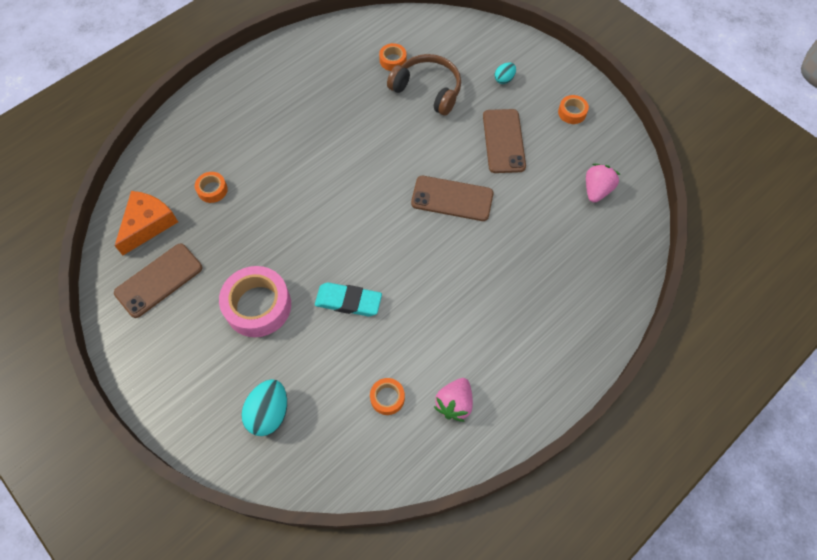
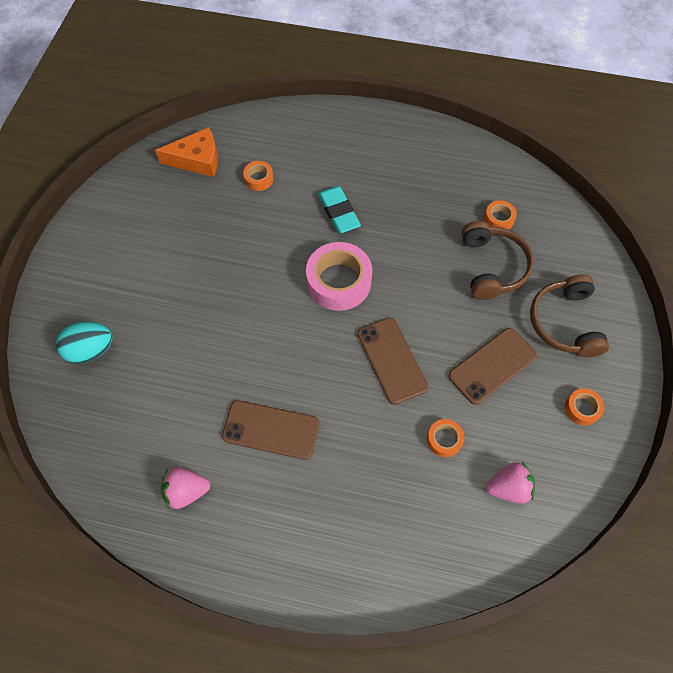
camera: 55 degrees right, 0 degrees up
(159, 280) = (155, 200): brown phone -> brown phone (271, 429)
(258, 306) = (178, 280): pink tape -> pink tape (339, 282)
(348, 301) = (227, 343): turquoise eraser -> turquoise eraser (338, 212)
(387, 398) = (158, 431): orange tape -> orange tape (444, 439)
(504, 79) = (564, 322): turquoise egg -> brown headphones

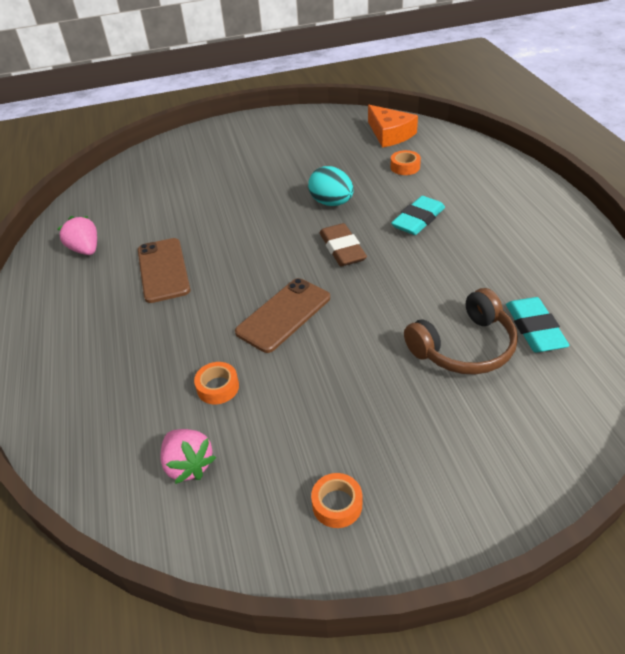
camera: 65 degrees right, 20 degrees down
(91, 350) = (180, 162): turquoise egg -> turquoise egg (331, 203)
(339, 282) = (342, 249): pink tape -> brown eraser
(492, 366) = (334, 394): brown phone -> none
(499, 219) = (534, 329): orange tape -> turquoise eraser
(564, 322) = (448, 441): brown headphones -> none

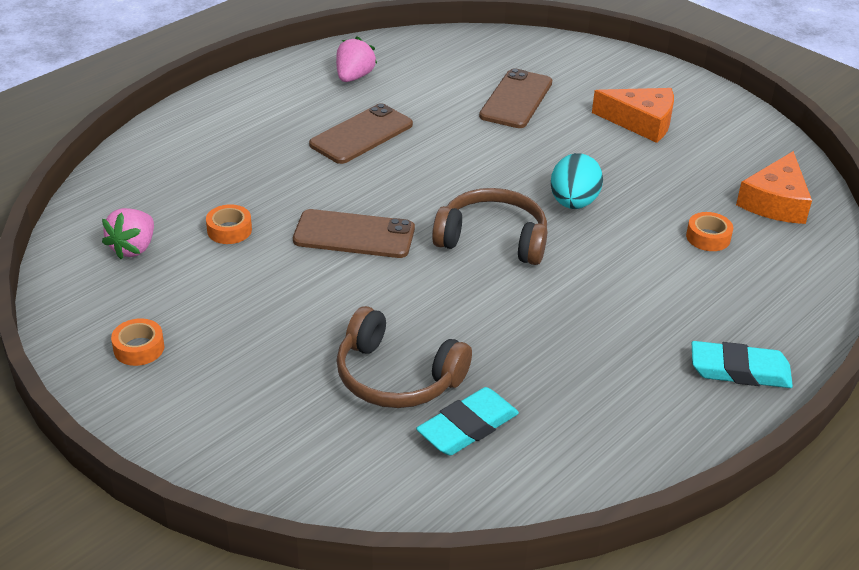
camera: 55 degrees right, 5 degrees down
(197, 186) = (516, 99): none -> brown phone
(272, 149) = (641, 122): none -> orange cheese
(342, 249) = (493, 239): brown eraser -> brown headphones
(418, 220) = (601, 280): turquoise eraser -> turquoise eraser (739, 370)

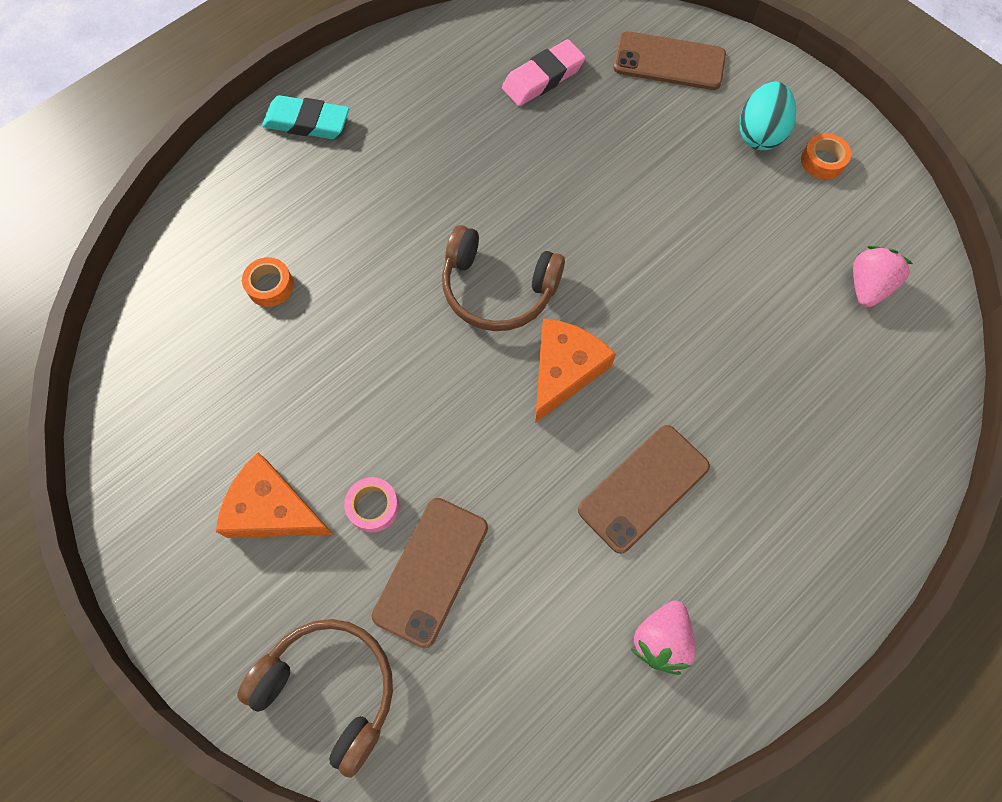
camera: 175 degrees left, 30 degrees up
(229, 230) = (775, 311): orange tape -> none
(354, 235) = (643, 300): brown phone -> brown phone (669, 61)
(396, 377) = (598, 125): brown headphones -> brown headphones (330, 688)
(467, 427) = (543, 78): turquoise eraser -> pink eraser
(567, 124) = (373, 506): none -> pink tape
(573, 203) = (400, 345): turquoise egg -> turquoise egg (759, 134)
(775, 202) = (171, 342): orange cheese -> orange cheese (564, 370)

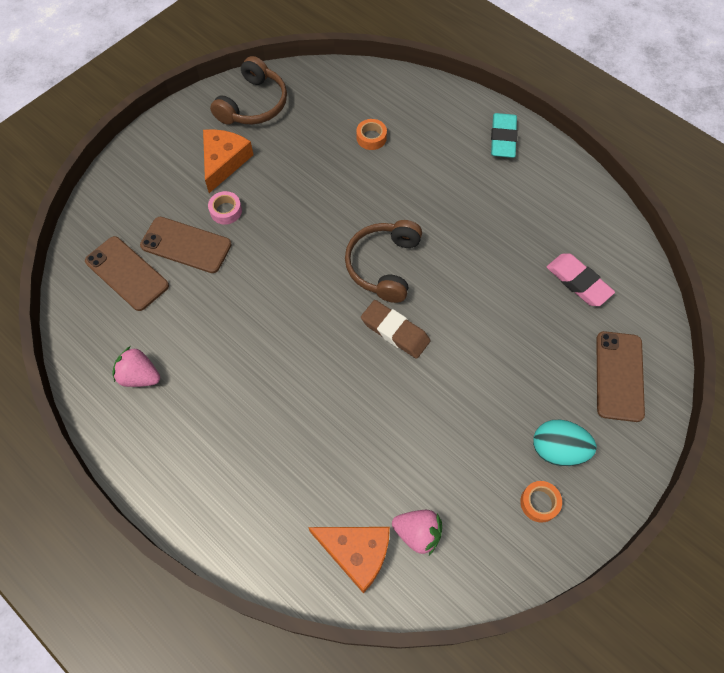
camera: 85 degrees right, 5 degrees down
(330, 688) = (121, 203): brown headphones -> brown headphones (253, 104)
(564, 370) = (324, 310): orange cheese -> orange cheese (356, 552)
(601, 285) = (395, 331): none -> brown eraser
(643, 488) = (240, 363): brown phone -> brown phone (127, 273)

